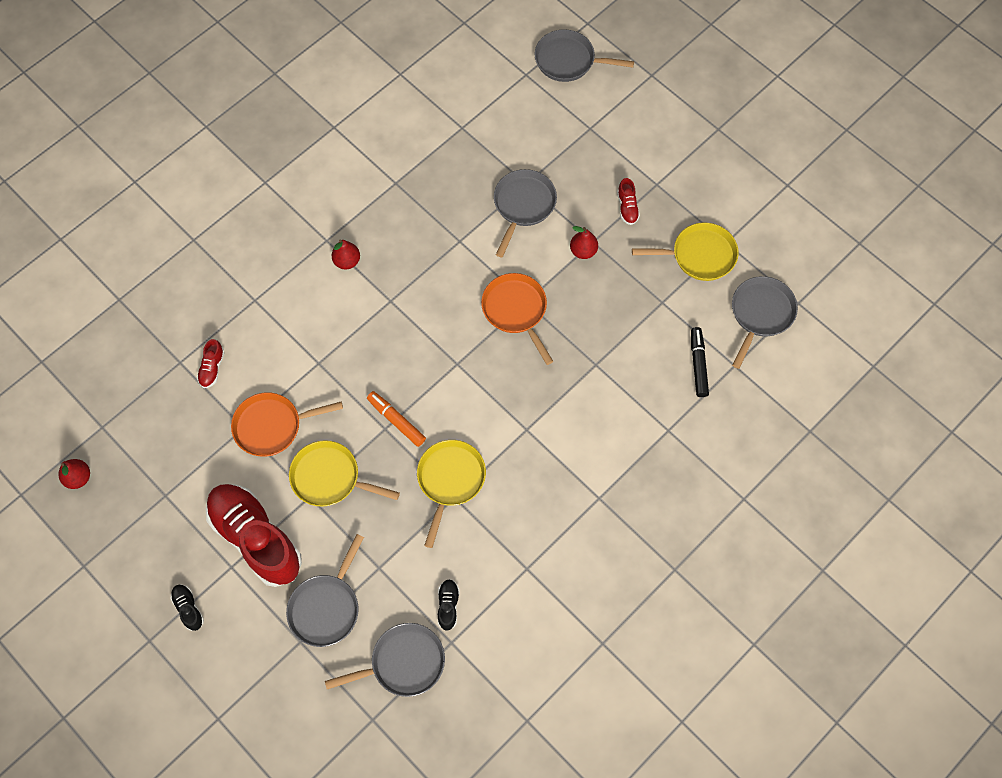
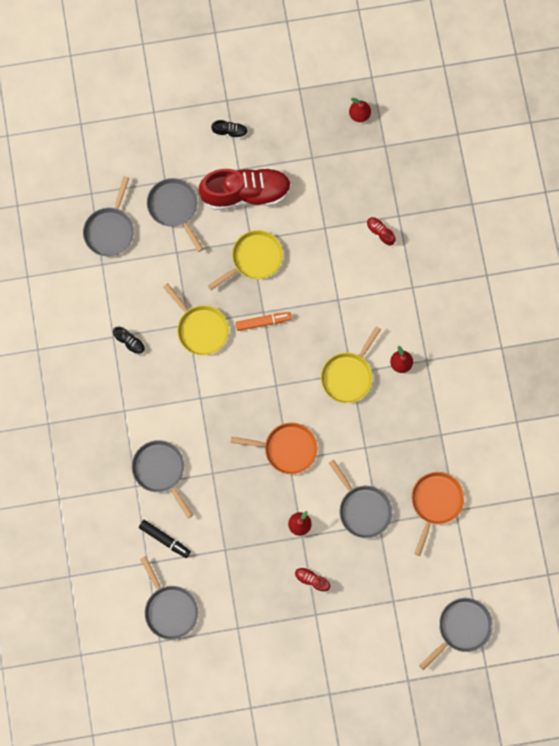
camera: 125 degrees right, 10 degrees up
(272, 426) = (313, 245): orange pan -> orange pan (435, 502)
(448, 606) = (124, 276): black shoe -> black shoe (129, 342)
(633, 416) = (160, 470): none -> grey pan
(699, 255) = (241, 601): yellow pan -> yellow pan (348, 376)

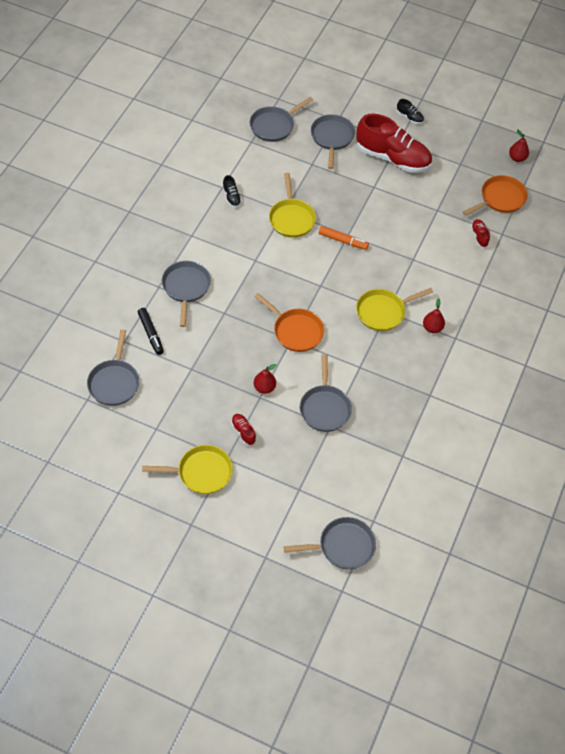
camera: 30 degrees right, 20 degrees down
(254, 259) = (367, 199): yellow pan -> yellow pan (201, 472)
(435, 502) = (389, 440): orange pan -> orange pan (500, 199)

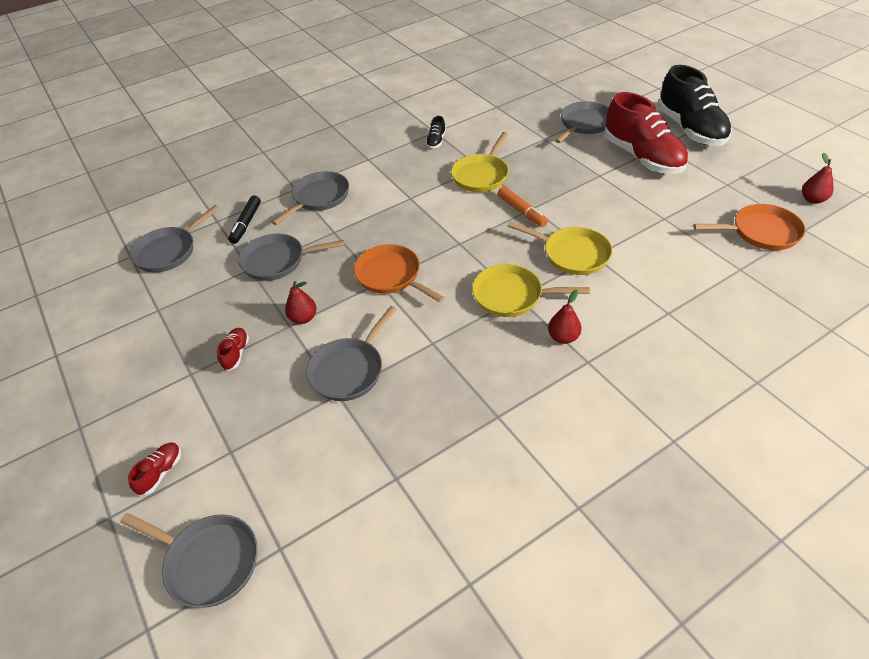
camera: 40 degrees right, 10 degrees down
(201, 472) = (150, 375): yellow pan -> yellow pan (572, 254)
(274, 126) = (530, 101): grey pan -> grey pan (278, 261)
(295, 331) = (391, 276): orange pan -> orange pan turned 150 degrees clockwise
(409, 117) = (690, 129): black shoe -> black shoe, size x2.50
(479, 236) = (703, 261): red shoe -> red shoe (161, 473)

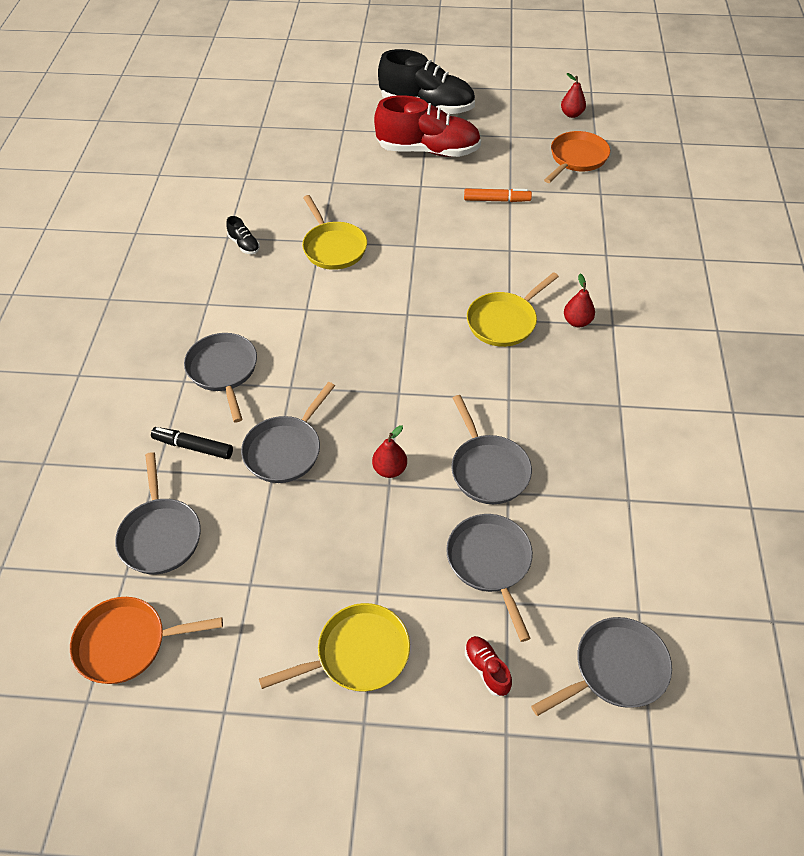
camera: 55 degrees left, 5 degrees up
(236, 354) = (386, 543): red shoe -> none
(246, 223) = (193, 447): black marker -> black marker turned 150 degrees clockwise
(391, 276) = (400, 380): orange pan -> orange pan (127, 643)
(521, 211) = (411, 254): orange marker -> orange marker (496, 200)
(572, 254) = (495, 260): yellow pan -> yellow pan (357, 654)
(584, 124) = (344, 149): grey pan -> grey pan (490, 563)

